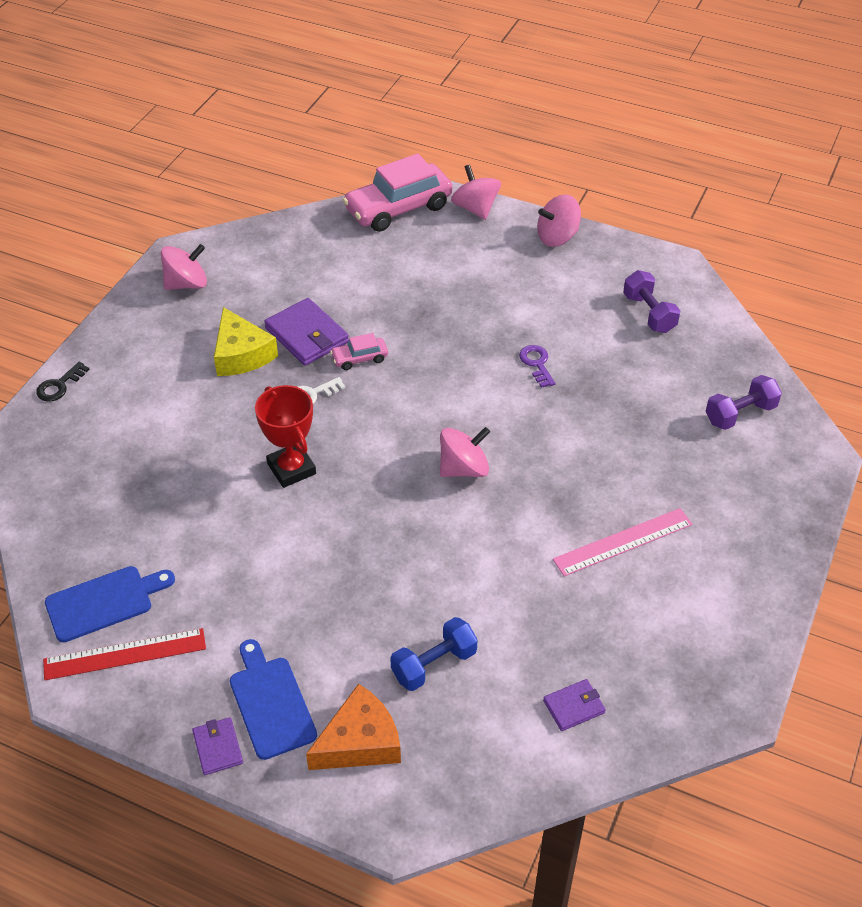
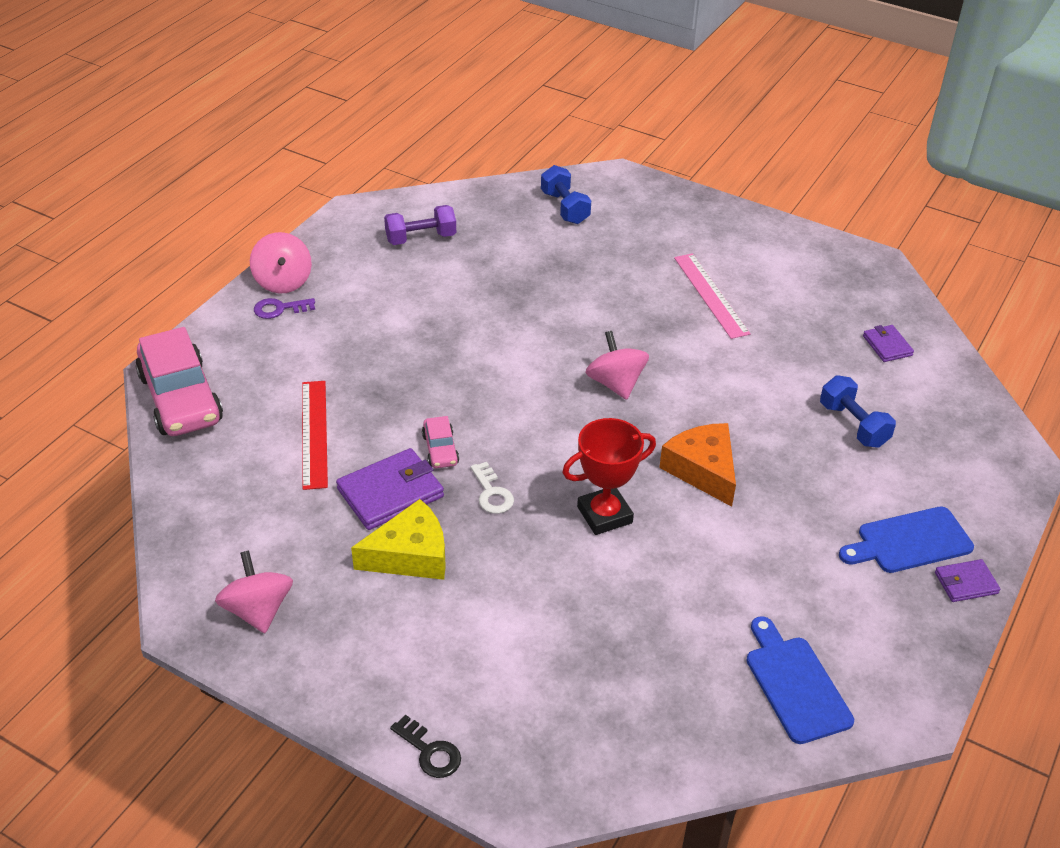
camera: 85 degrees left, 5 degrees down
(125, 654) = (864, 662): red ruler -> red ruler (314, 433)
(359, 742) = (942, 480): orange cheese -> orange cheese (703, 470)
(475, 208) = (208, 336): pink spinning top -> none
(536, 364) = (476, 319): purple key -> purple key (279, 309)
(740, 414) = (565, 208): purple dumbbell -> blue dumbbell

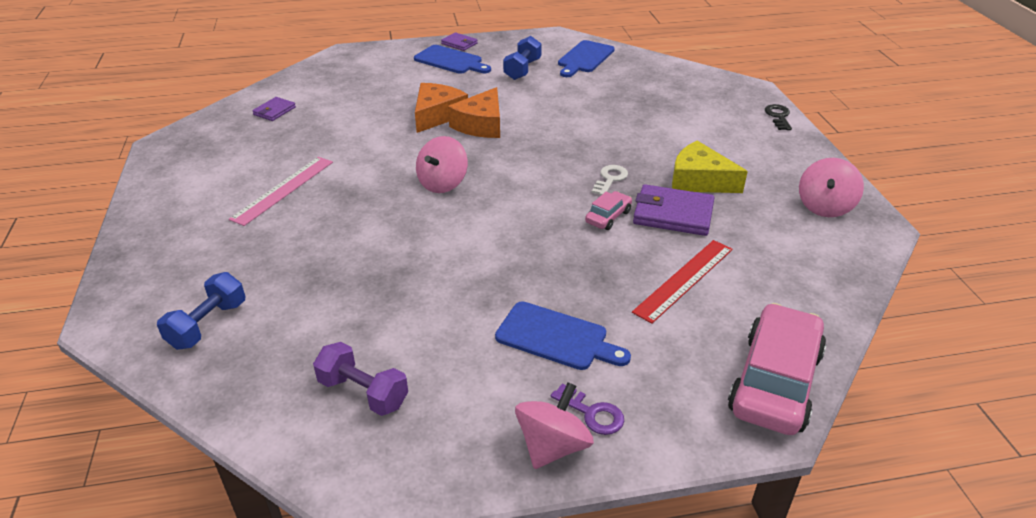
camera: 130 degrees left, 5 degrees down
(354, 333) = (556, 337): none -> blue cutting board
(604, 515) = (564, 138): red trophy -> none
(760, 450) = (437, 115): none -> orange cheese
(853, 425) = (374, 98): blue dumbbell -> blue dumbbell (522, 70)

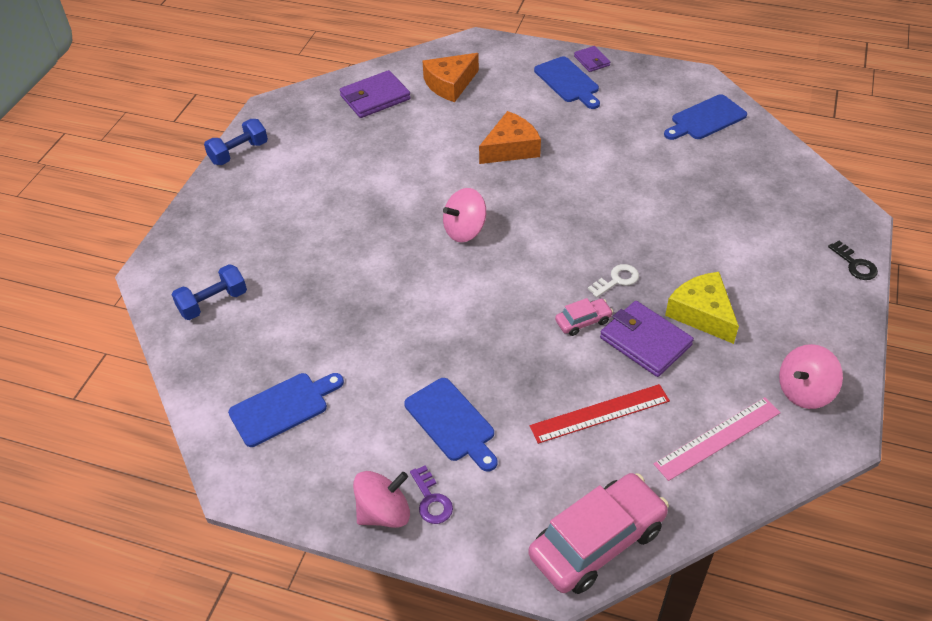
camera: 30 degrees right, 10 degrees up
(274, 111) = (375, 97): purple wallet -> purple wallet, size x1.78
(283, 190) = (334, 190): pink ruler -> pink ruler (718, 438)
(363, 392) = (283, 407): purple dumbbell -> blue cutting board
(481, 125) = (543, 173): orange cheese -> orange cheese (450, 84)
(522, 70) = (630, 115): blue dumbbell -> blue dumbbell (239, 153)
(778, 116) = (855, 264): black key -> black key turned 120 degrees clockwise

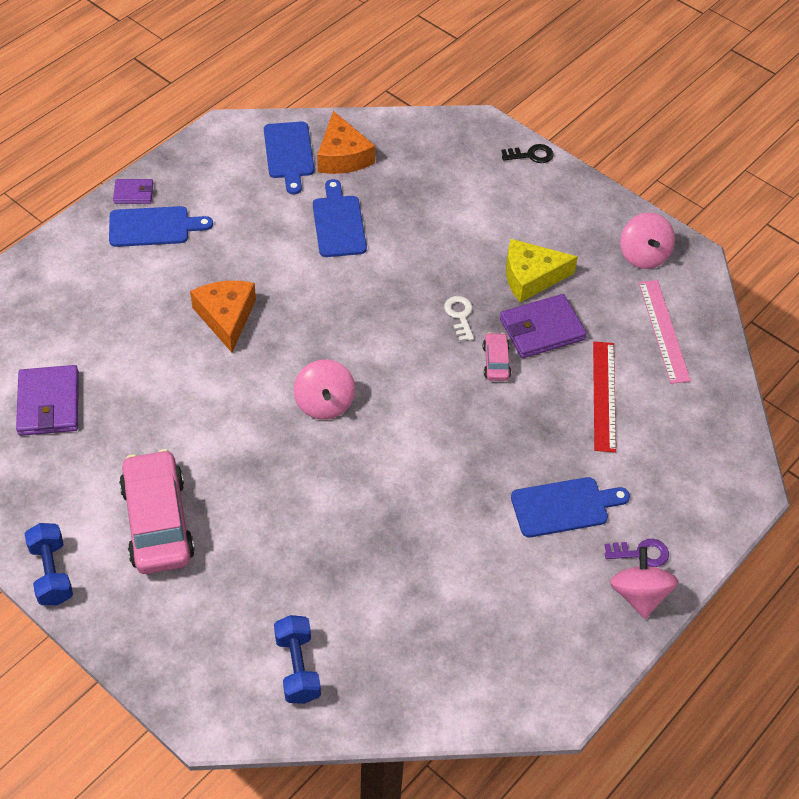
camera: 70 degrees left, 5 degrees up
(283, 407) = (480, 641): blue cutting board -> blue cutting board (338, 223)
(450, 84) = (79, 326): orange cheese -> orange cheese (342, 156)
(597, 541) = (727, 453): pink car -> pink car (157, 522)

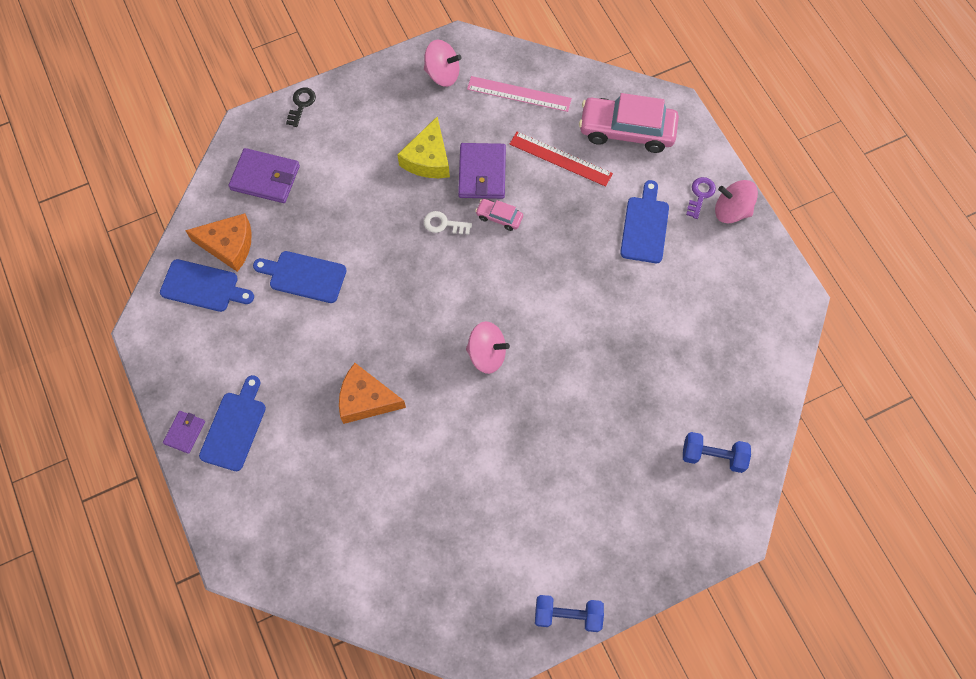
camera: 65 degrees left, 15 degrees up
(49, 403) = (395, 573): purple wallet -> purple wallet (265, 178)
(157, 522) = (550, 518): pink car -> pink car (626, 131)

